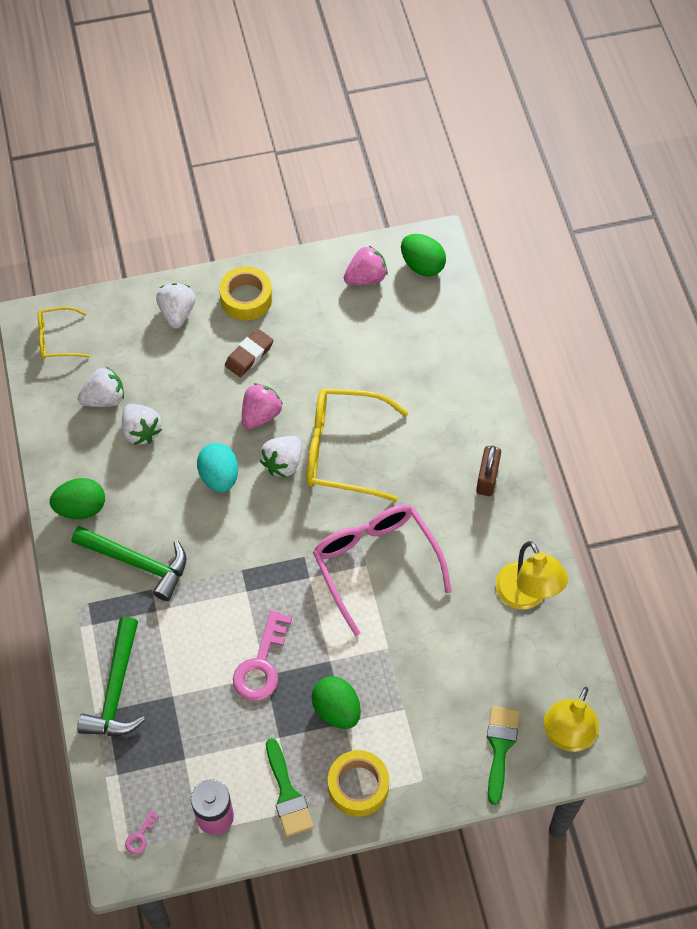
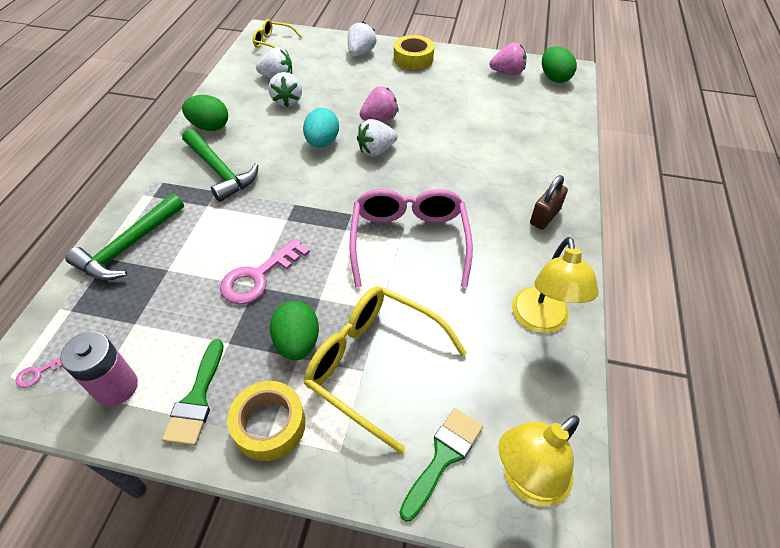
camera: 25 degrees right, 10 degrees down
(249, 355) = (394, 86): brown eraser -> none
(344, 450) = (430, 159): yellow glasses -> yellow glasses (374, 365)

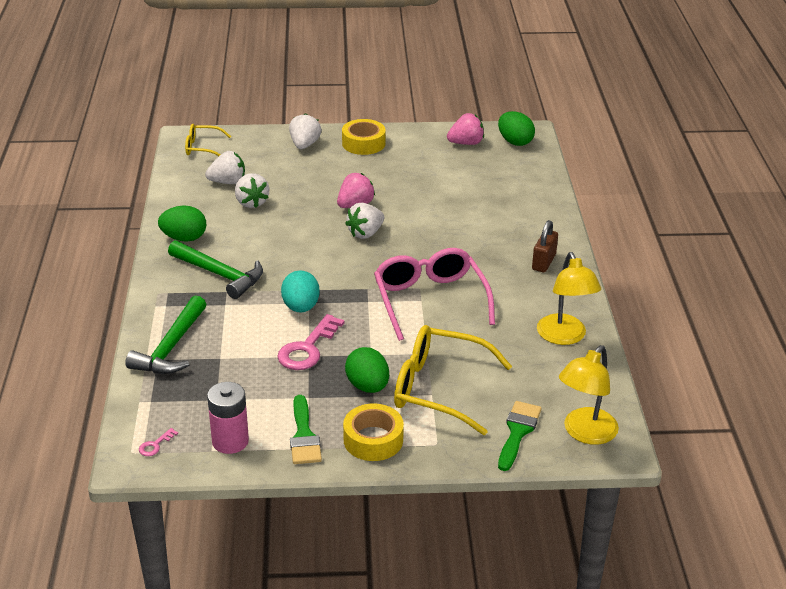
camera: 15 degrees left, 15 degrees down
(322, 142) = (308, 234): turquoise egg -> turquoise egg (301, 307)

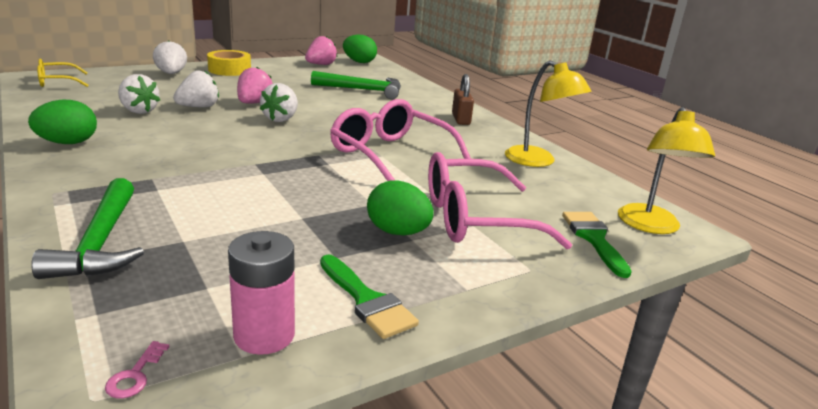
camera: 30 degrees left, 10 degrees down
(220, 275) = (134, 166): green hammer -> green hammer (363, 90)
(228, 182) = (101, 100): white strawberry -> white strawberry (198, 107)
(301, 307) = (257, 178): turquoise egg -> none
(307, 348) = (295, 211): pink key -> none
(373, 440) = (457, 283): yellow tape -> none
(439, 389) = (476, 219): yellow glasses -> pink glasses

